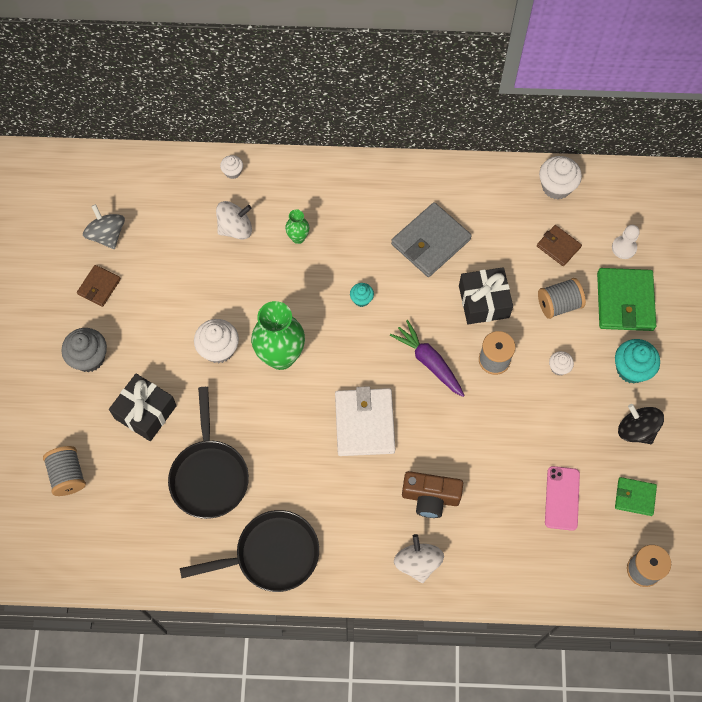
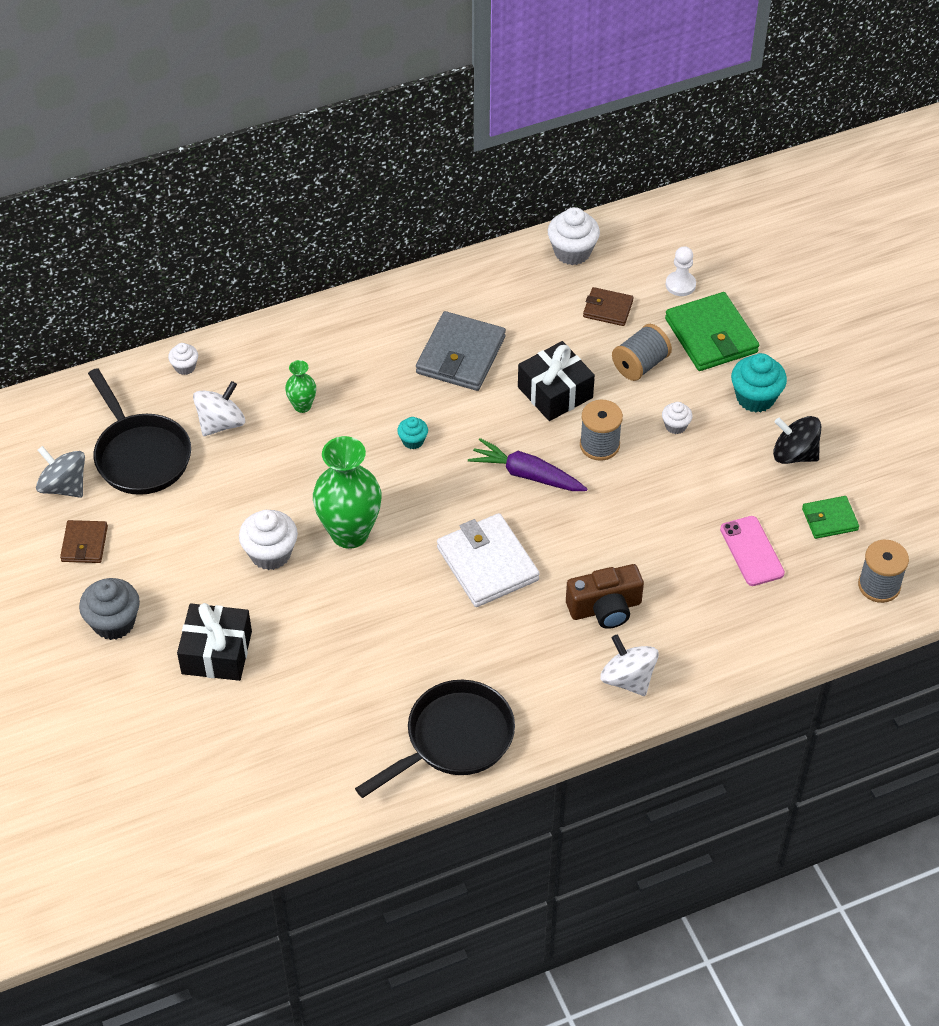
camera: 25 degrees left, 15 degrees down
(68, 475) = (156, 756): grey spool -> none
(209, 475) = (332, 688): black pan -> black pan (140, 455)

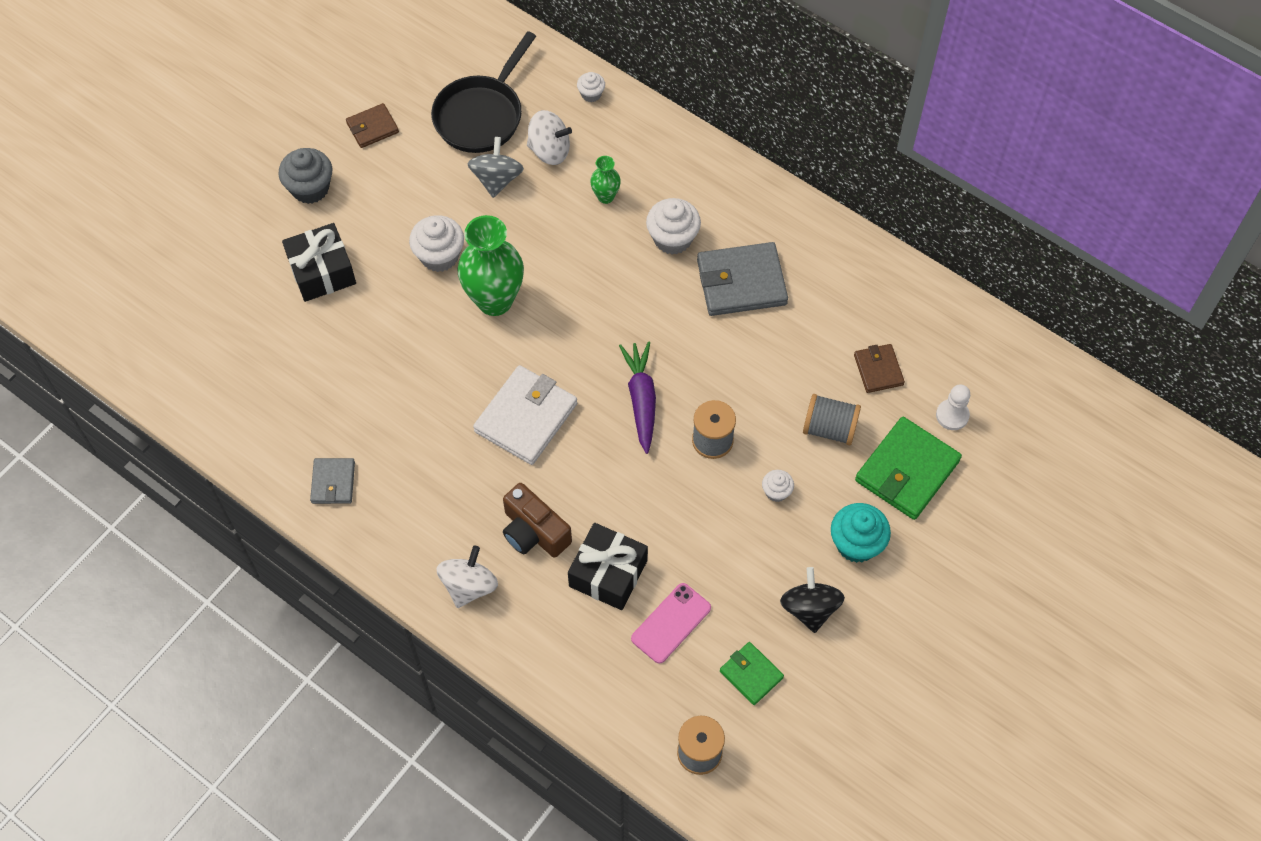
camera: 60 degrees right, 10 degrees up
(64, 486) = (419, 83): grey spinning top -> grey spinning top (497, 179)
(413, 441) = (622, 295): turquoise cupcake -> none
(454, 739) = (333, 482): black pan -> grey wallet
(555, 392) = (749, 376): black gift -> black gift (608, 573)
(572, 252) = (927, 308): white cupcake -> white cupcake (672, 238)

